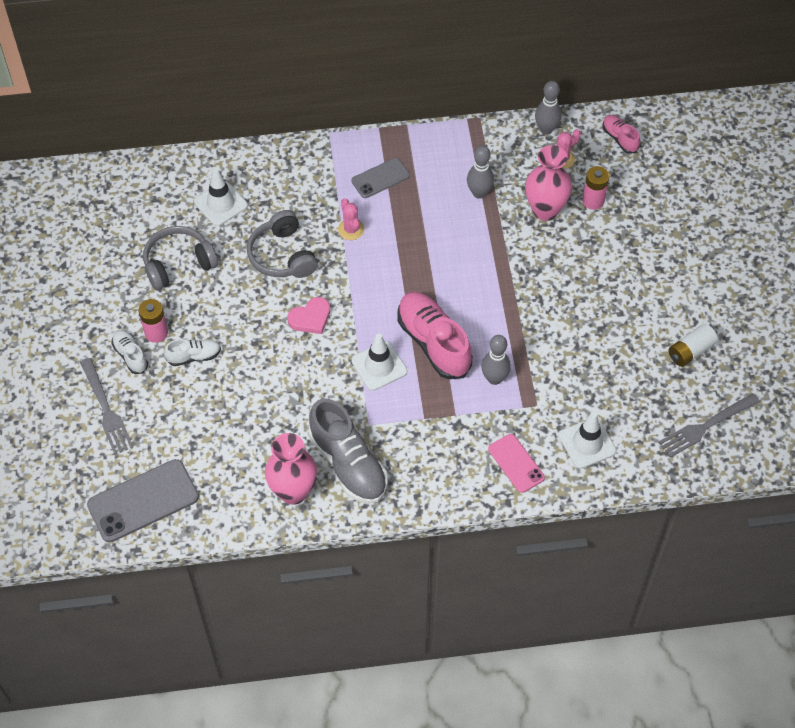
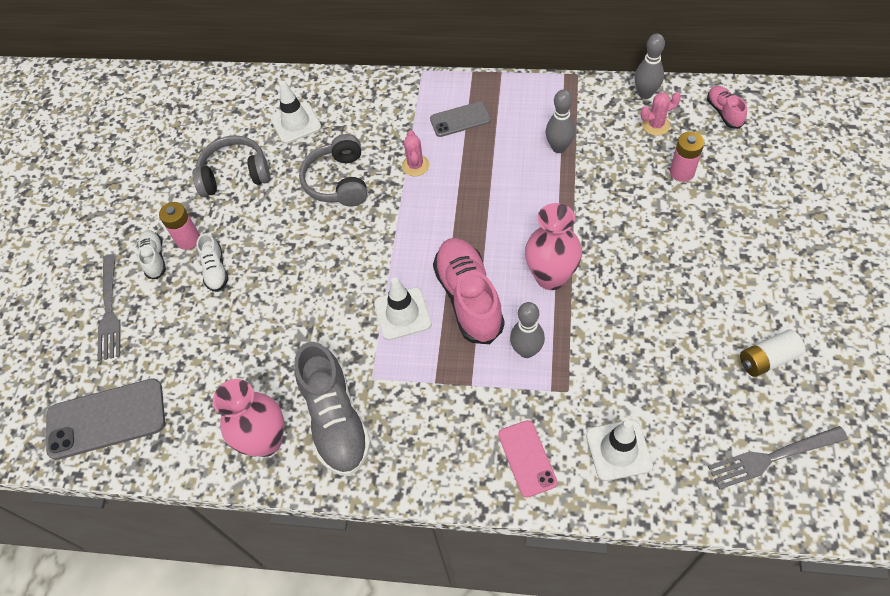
camera: 20 degrees right, 0 degrees up
(194, 356) = (215, 270): white shoe -> white shoe turned 75 degrees clockwise
(310, 318) = (346, 250): pink heart -> none
(545, 210) = (626, 175): pink vase -> pink vase (551, 277)

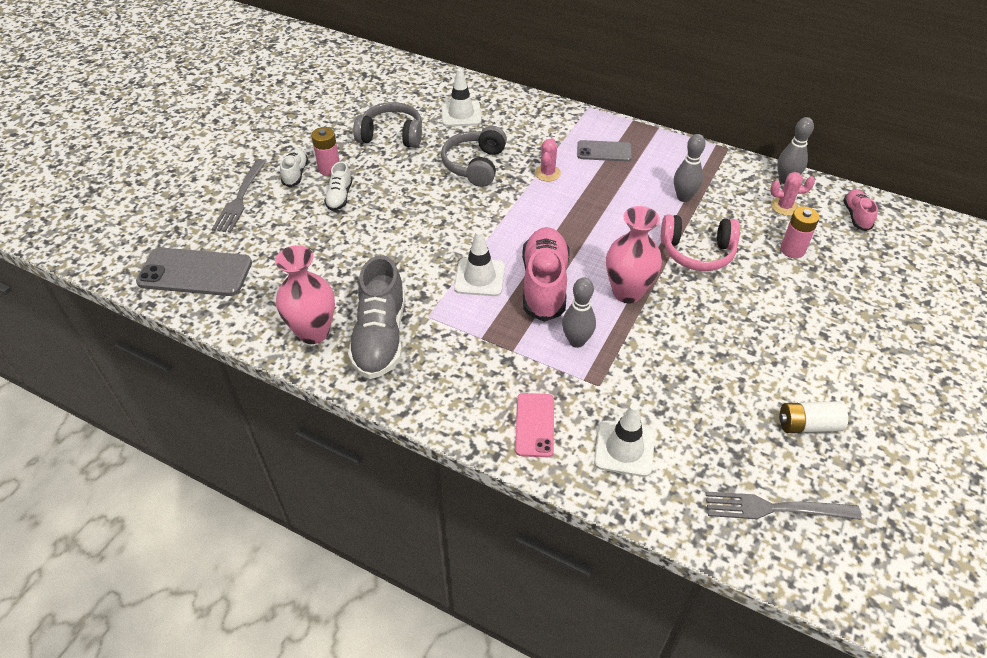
camera: 15 degrees right, 10 degrees down
(597, 207) = (697, 252): none -> pink headphones

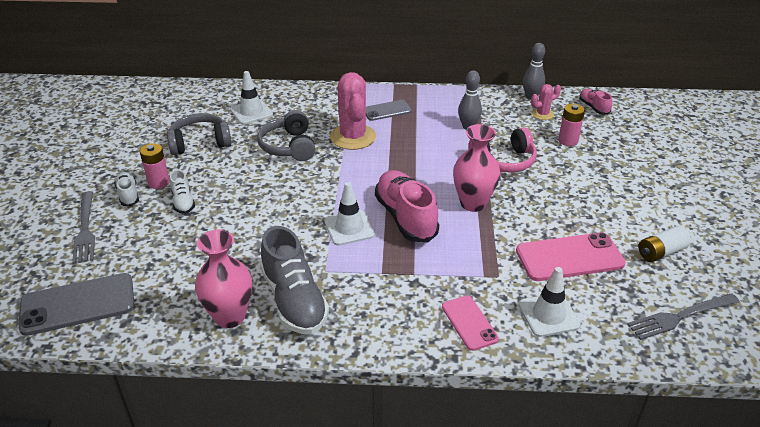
camera: 25 degrees left, 10 degrees down
(547, 173) = (353, 137): pink cactus -> pink cactus, size x2.02
(576, 341) = (459, 250): grey bowling pin -> none
(693, 392) = (569, 257): none -> pink phone

